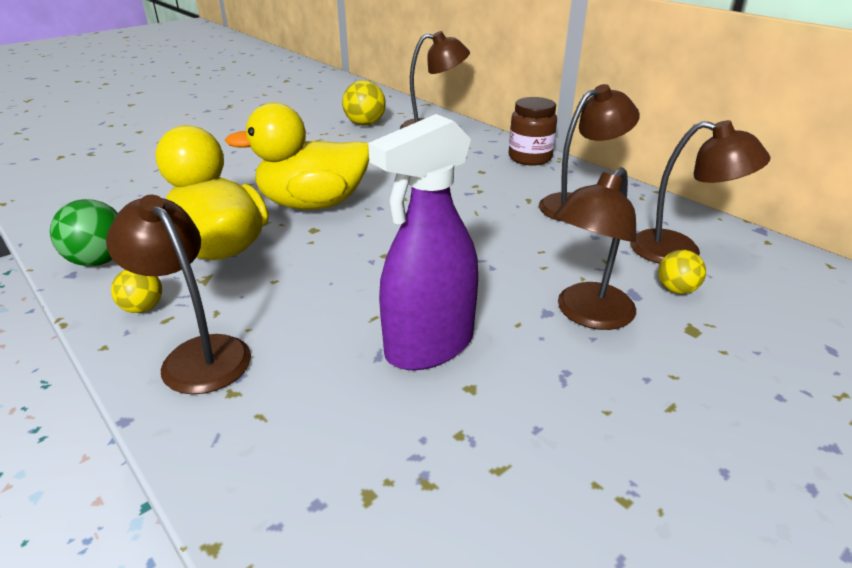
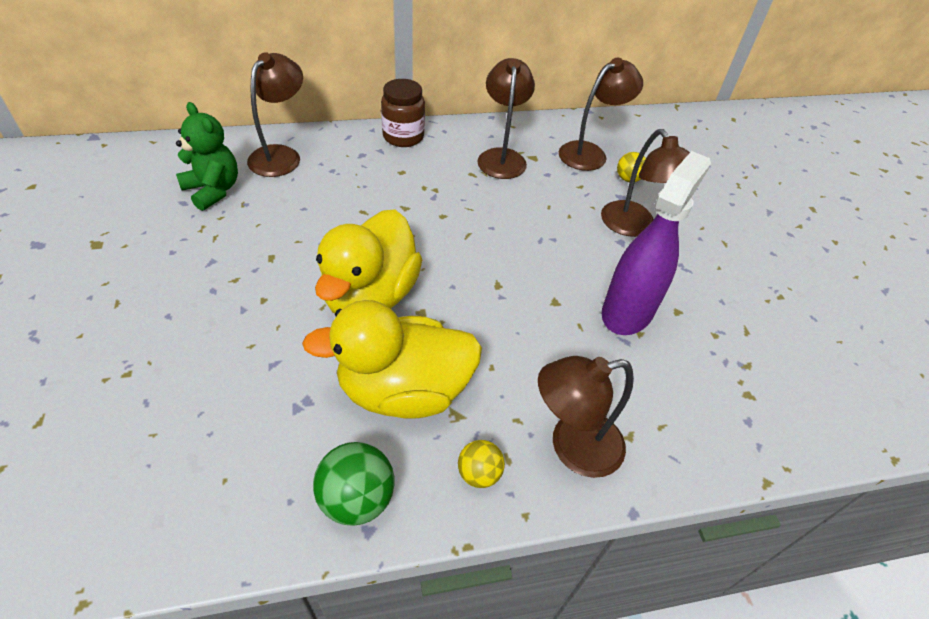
camera: 65 degrees left, 15 degrees up
(365, 124) = (213, 190): yellow ball -> green teddy bear
(429, 345) = (628, 311): purple spray bottle -> purple spray bottle turned 135 degrees counterclockwise

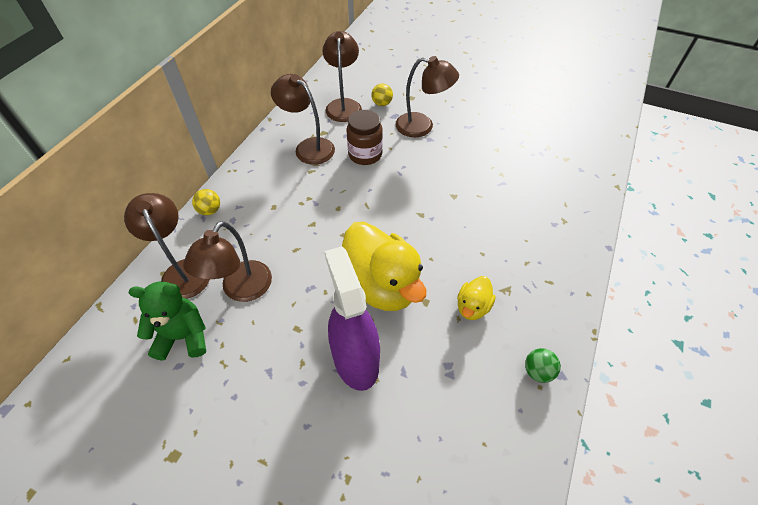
camera: 50 degrees left, 5 degrees up
(357, 498) = (537, 371): green ball -> green ball, size x0.62
(403, 137) = (236, 186): brown jar -> brown jar (365, 154)
(404, 390) = (472, 307): yellow duck -> yellow duck, size x0.47
(479, 473) = (552, 300): yellow ball -> yellow ball (210, 210)
(572, 447) = (558, 248): brown lamp -> brown lamp (241, 290)
(628, 311) = (483, 169): purple spray bottle -> purple spray bottle (355, 360)

